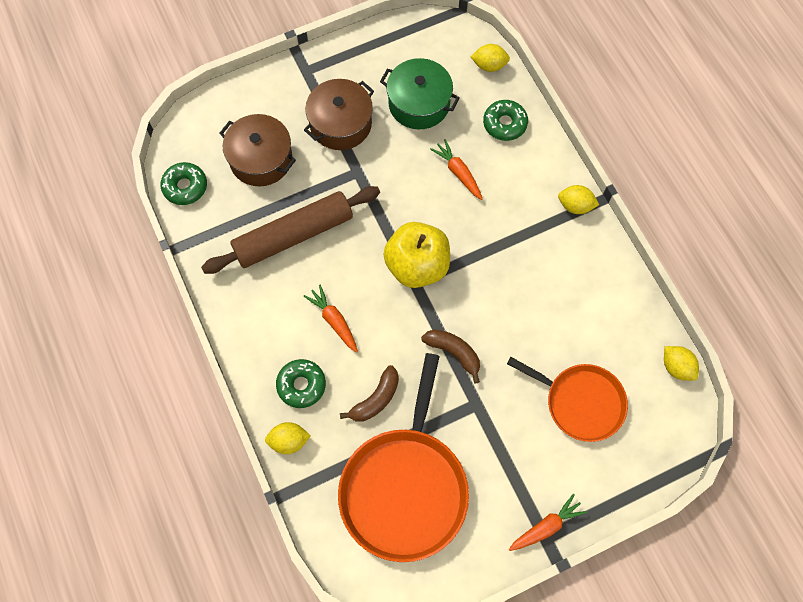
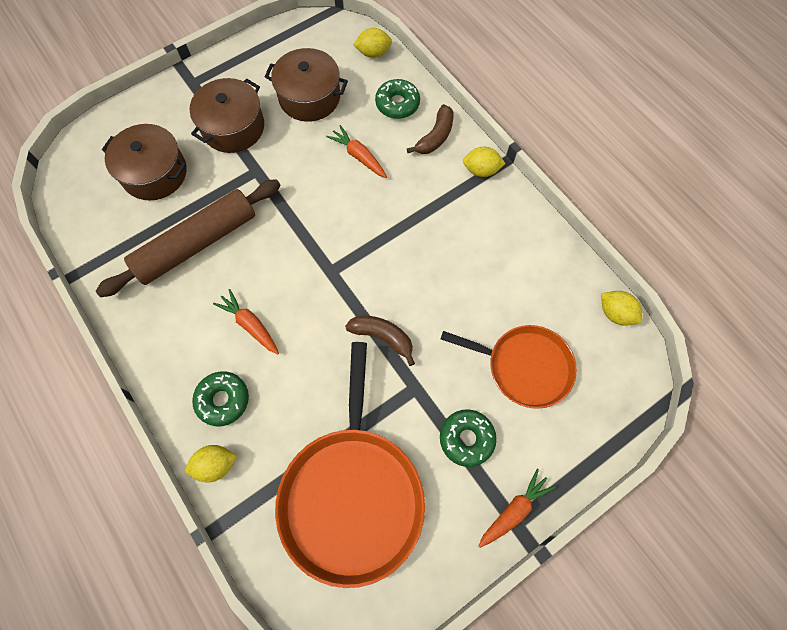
camera: 10 degrees left, 0 degrees up
(185, 187) = (77, 212): green donut -> green donut (466, 439)
(376, 399) = (306, 401): brown banana -> brown banana (435, 137)
(417, 266) = (330, 254): yellow apple -> none
(419, 103) = (309, 97): green pot -> brown pot

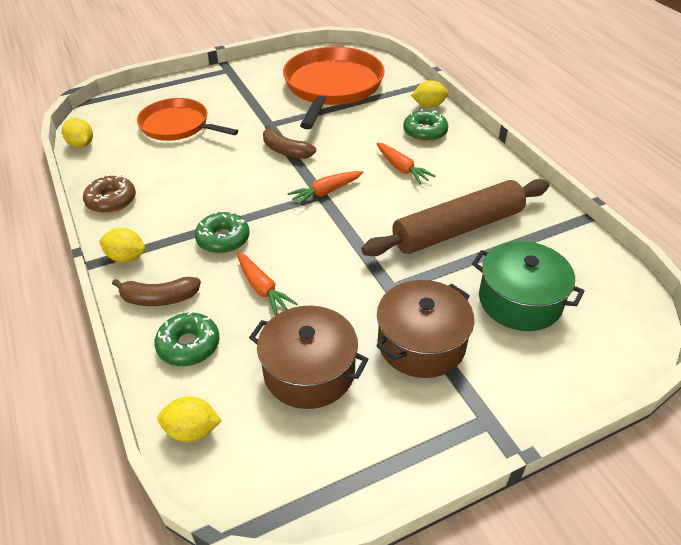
camera: 170 degrees left, 25 degrees down
(154, 173) = (520, 300): brown pot -> green pot
(435, 137) = (159, 298): brown banana -> brown banana turned 135 degrees counterclockwise
(466, 439) = (242, 100): green donut -> green donut (223, 239)
(514, 510) = (226, 73): orange carrot -> orange carrot (326, 192)
(531, 233) = (111, 201): none -> brown donut

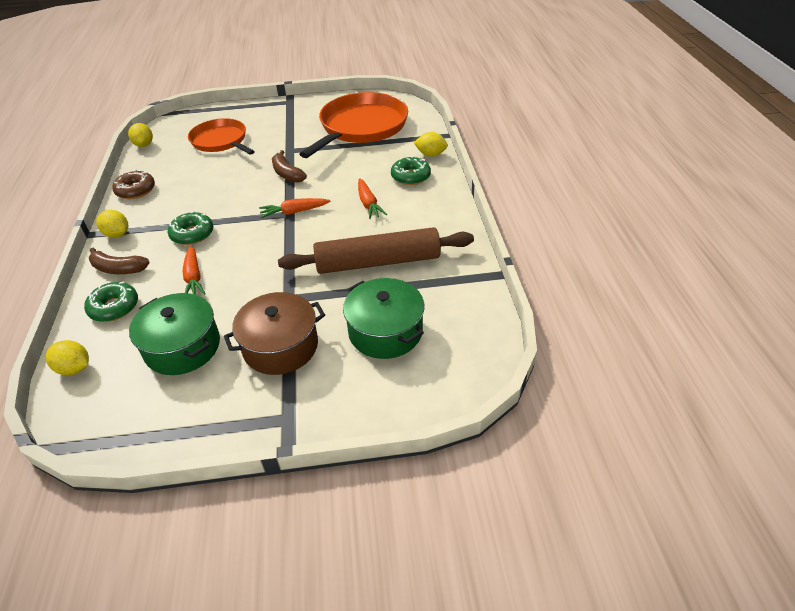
camera: 20 degrees right, 0 degrees up
(309, 371) = (182, 347): brown pot -> green pot

